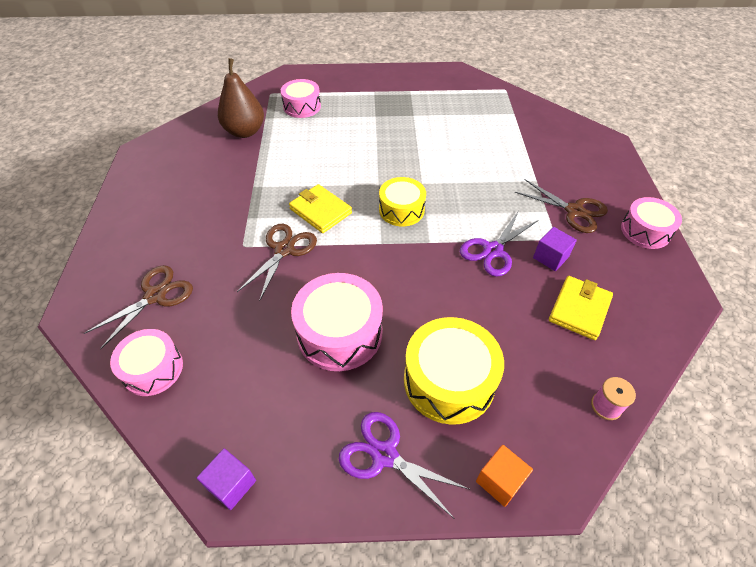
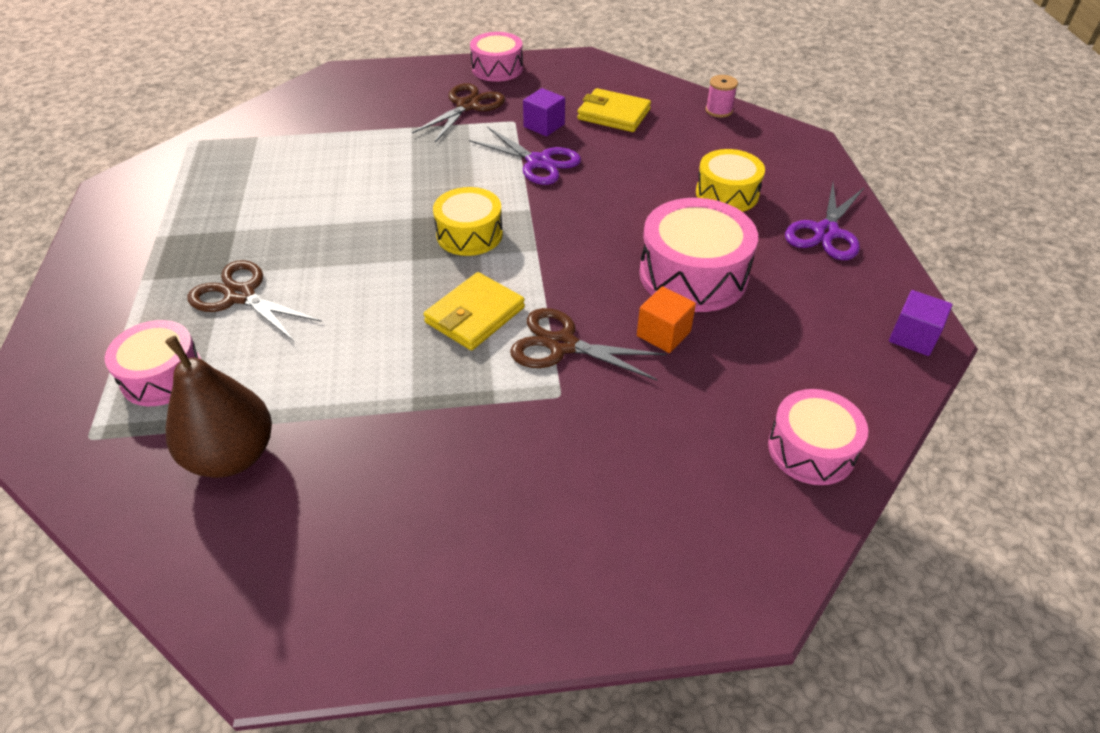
camera: 95 degrees left, 5 degrees down
(156, 296) = (686, 485): brown scissors -> brown scissors (240, 295)
(449, 380) = (727, 194): yellow drum -> yellow drum, size x0.65
(500, 481) = (815, 167): orange cube -> orange cube (663, 334)

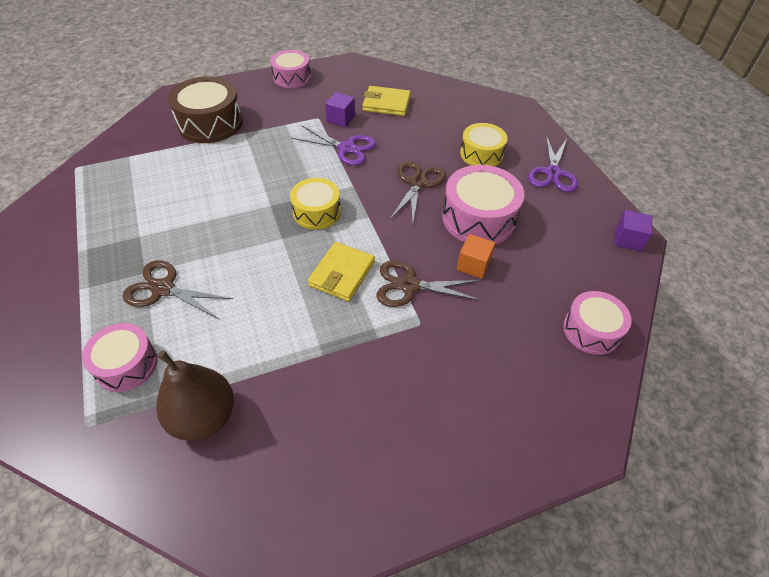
camera: 15 degrees left, 5 degrees up
(372, 111) = (210, 123): none -> brown drum
(468, 106) = (281, 110): brown scissors -> brown scissors (418, 183)
(719, 110) = (456, 92): pink spool -> none

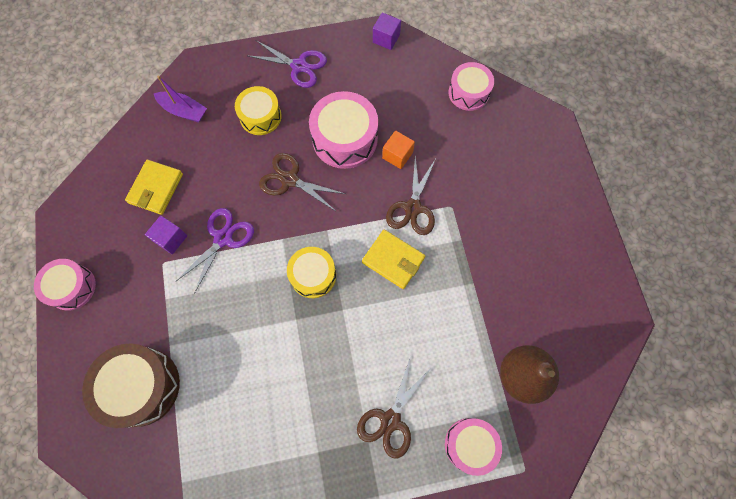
camera: 80 degrees left, 20 degrees up
(468, 107) = (184, 111): none -> purple boat

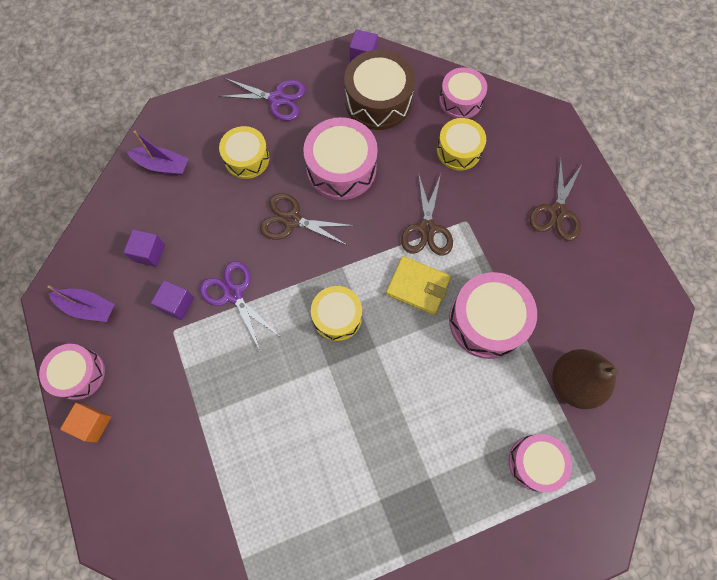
camera: 10 degrees left, 0 degrees up
(92, 229) = (88, 307): none -> purple boat
(141, 386) = (177, 466): brown drum -> brown drum (378, 101)
(156, 188) = (149, 253): yellow wallet -> purple cube
(223, 238) = (233, 293): purple scissors -> purple scissors turned 60 degrees counterclockwise
(390, 420) = (448, 452): brown scissors -> brown scissors (557, 212)
(397, 155) = (400, 177): orange cube -> orange cube (93, 423)
(451, 303) = (487, 321): none -> pink drum
(457, 139) = (459, 150): none -> yellow drum

